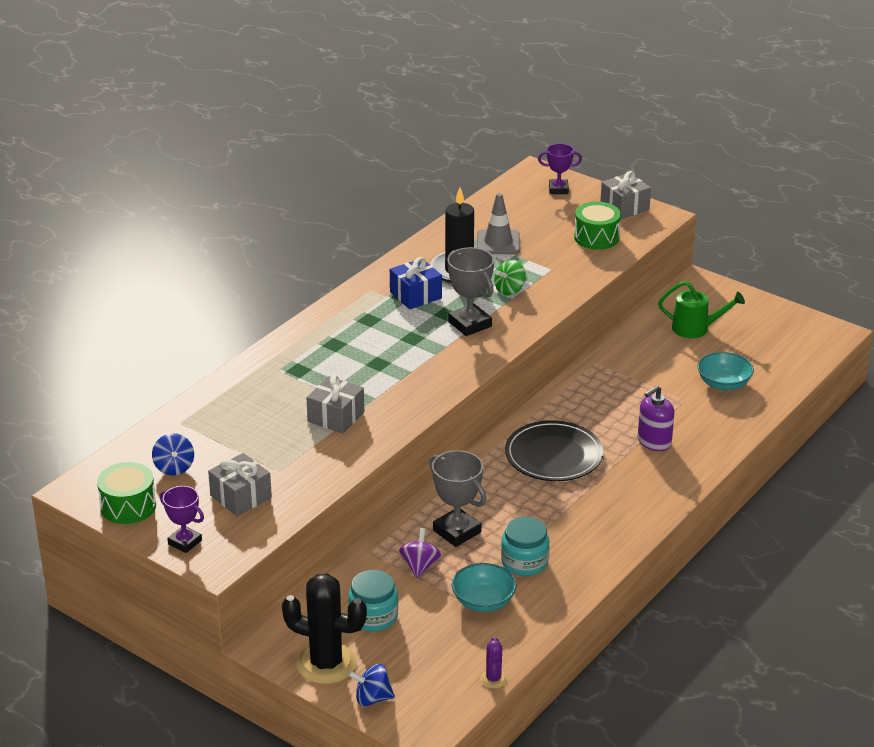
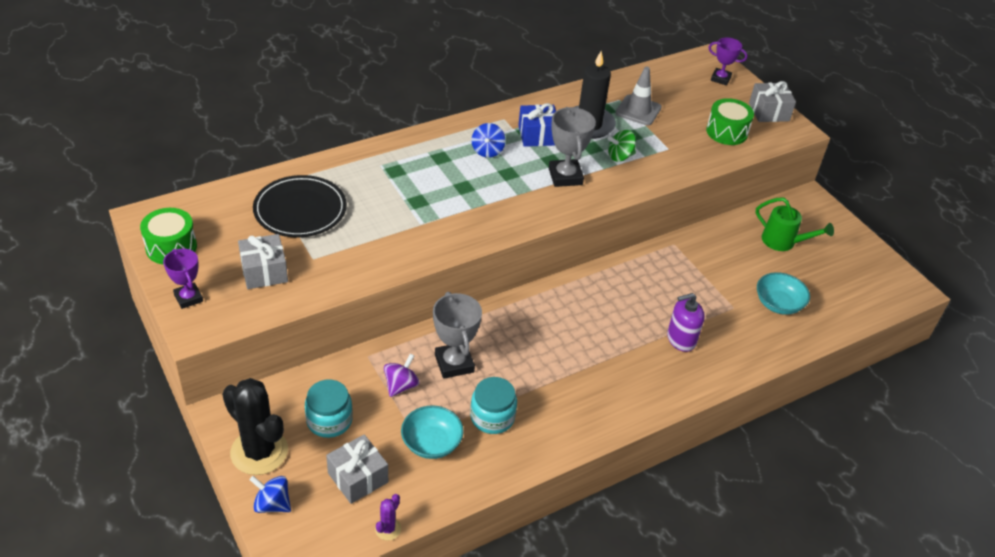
camera: 20 degrees right, 10 degrees up
(174, 467) = (233, 225): blue spinning top -> blue spinning top (487, 151)
(336, 417) = (395, 224): grey gift -> grey gift (358, 478)
(553, 455) = (584, 320): black plate -> black plate (300, 210)

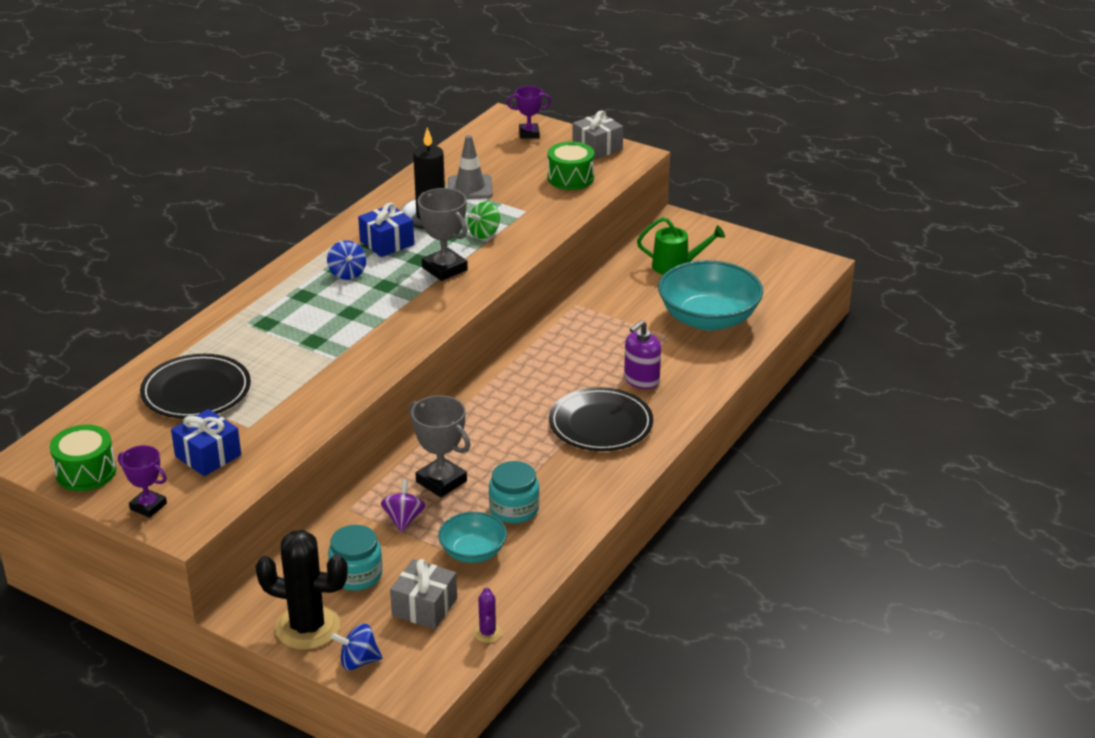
camera: 25 degrees left, 10 degrees down
(264, 272) = (208, 456): grey gift -> blue gift
(618, 367) = (600, 424): none -> black plate
(778, 304) = (708, 319): turquoise bowl -> turquoise bowl, size x1.81

